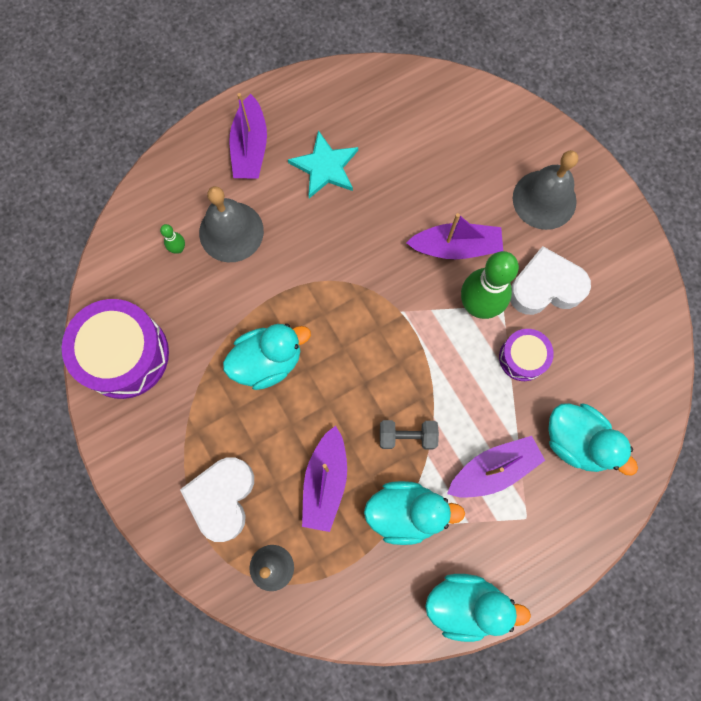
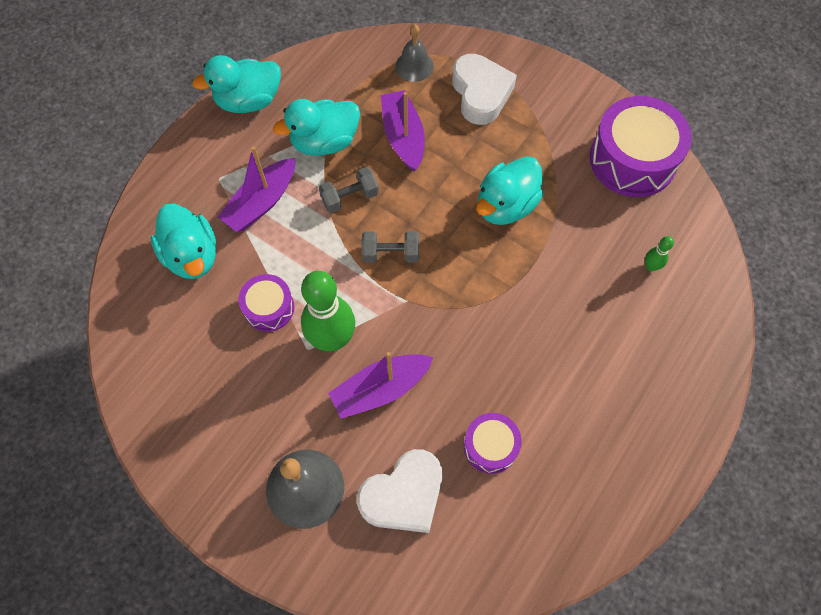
camera: 155 degrees right, 10 degrees down
(231, 231) = (613, 304): grey bell -> none
(250, 148) = (652, 400): purple boat -> none
(325, 167) = (561, 415): turquoise star -> none
(391, 169) = (490, 446): none -> purple drum
(394, 361) = (391, 254): none -> grey dumbbell
(545, 287) = (270, 388): white heart -> white heart (404, 495)
(576, 441) = (192, 256): turquoise duck -> turquoise duck turned 135 degrees counterclockwise

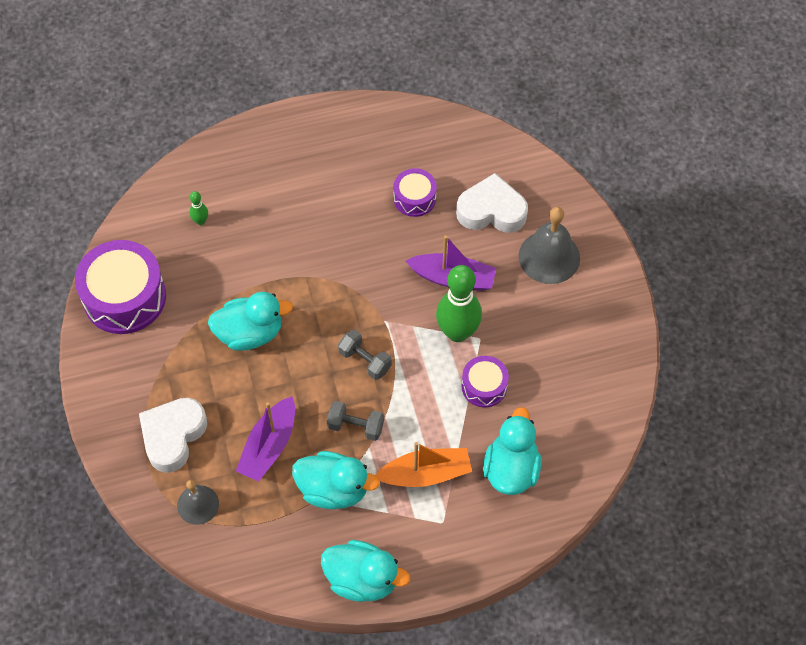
camera: 140 degrees left, 5 degrees down
(261, 203) = (426, 474): purple boat -> orange boat

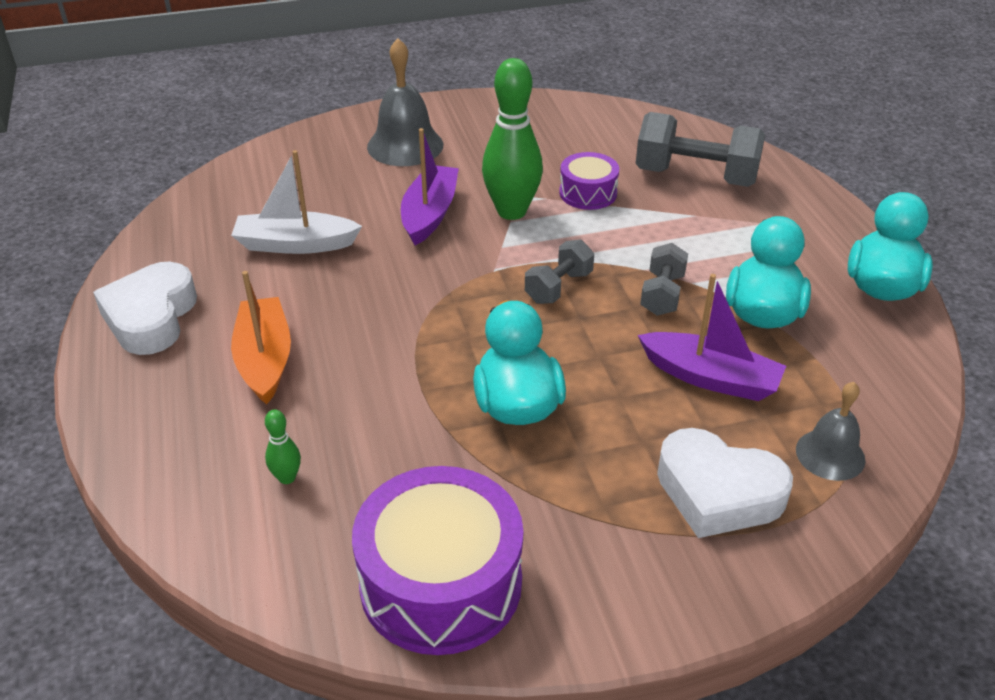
camera: 90 degrees left, 20 degrees down
(414, 198) = (295, 244): purple drum -> white boat
(426, 474) = (718, 237): orange boat -> orange boat (265, 359)
(491, 211) = (329, 184): white heart -> white heart (151, 317)
(511, 469) = (695, 176): turquoise duck -> grey dumbbell

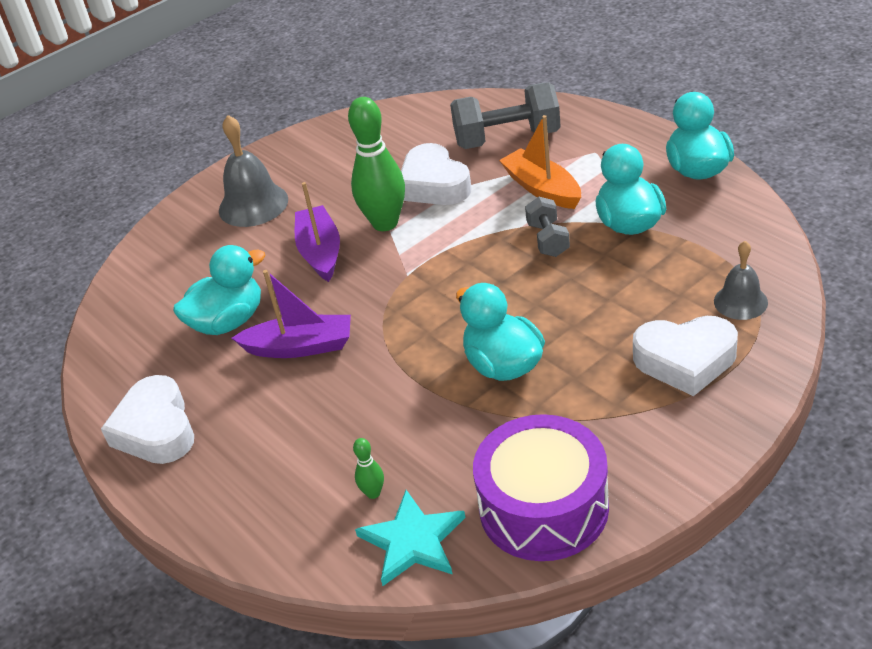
camera: 20 degrees left, 0 degrees up
(265, 359) = (281, 419): orange boat -> orange boat (542, 189)
(283, 549) = (413, 541): none -> turquoise star
(295, 244) = (228, 322): white boat -> turquoise duck
(558, 287) = (467, 266): grey dumbbell -> none
(588, 193) = (434, 184): purple drum -> white heart
(711, 378) = (625, 285): purple boat -> purple boat (300, 347)

